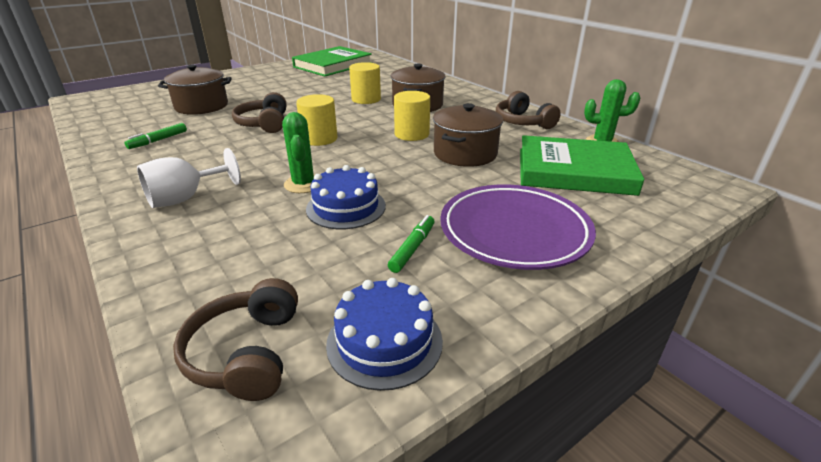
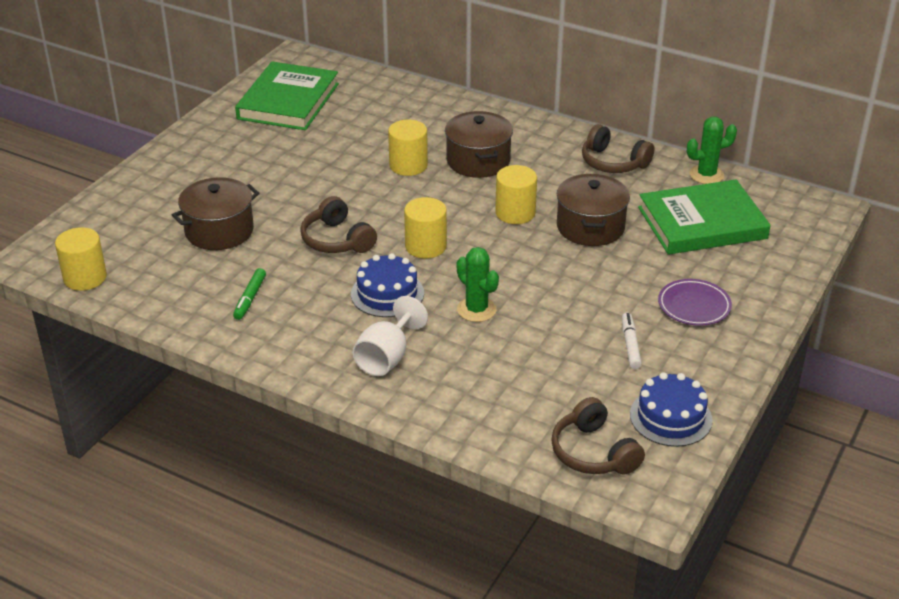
camera: 25 degrees left, 5 degrees up
(90, 111) = (85, 278): none -> yellow cylinder
(346, 207) = (541, 323): blue cake -> blue cake (387, 293)
(412, 248) = (630, 345): green marker -> white marker
(514, 232) = (694, 306): purple plate -> purple plate, size x0.56

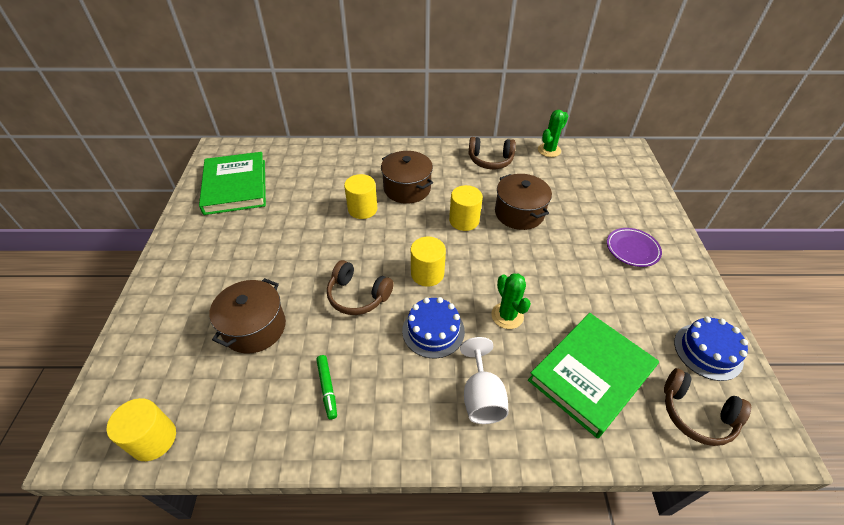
camera: 30 degrees left, 10 degrees up
(476, 310) = (507, 316): green cactus -> green cactus turned 45 degrees clockwise
(630, 345) = (627, 299): white marker -> none
(702, 223) = (578, 185): green book -> green book (591, 374)

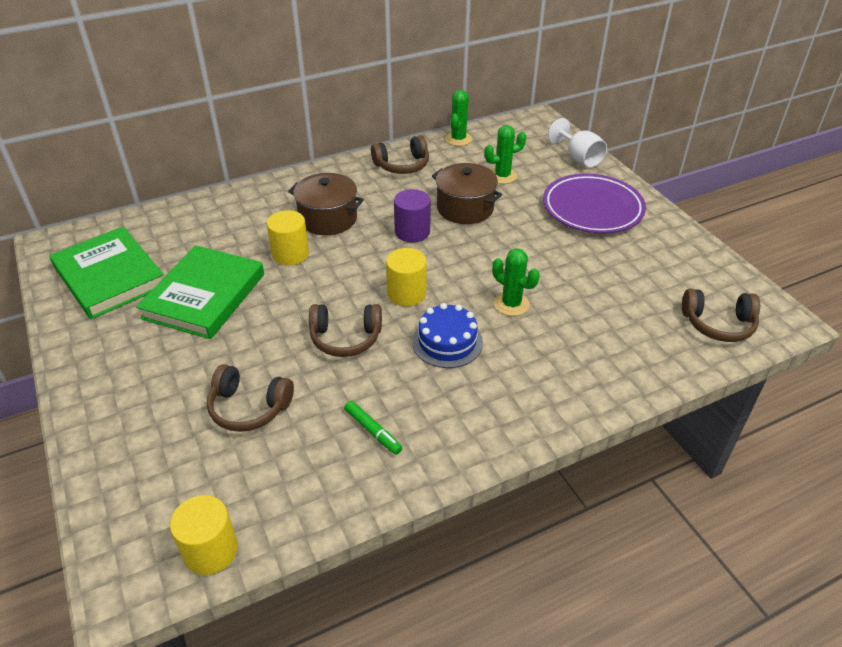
camera: 25 degrees left, 5 degrees down
(255, 327) = (249, 407): brown pot -> brown headphones
(464, 220) = (412, 232): yellow cylinder -> purple cylinder
(481, 397) = (530, 380): white goblet -> white goblet (579, 158)
(567, 194) = (502, 176): none -> green cactus
(591, 374) = (616, 326): green book -> green book (204, 296)
(632, 249) = (592, 209): purple plate -> purple plate, size x1.78
(708, 351) = (701, 272): blue cake -> none

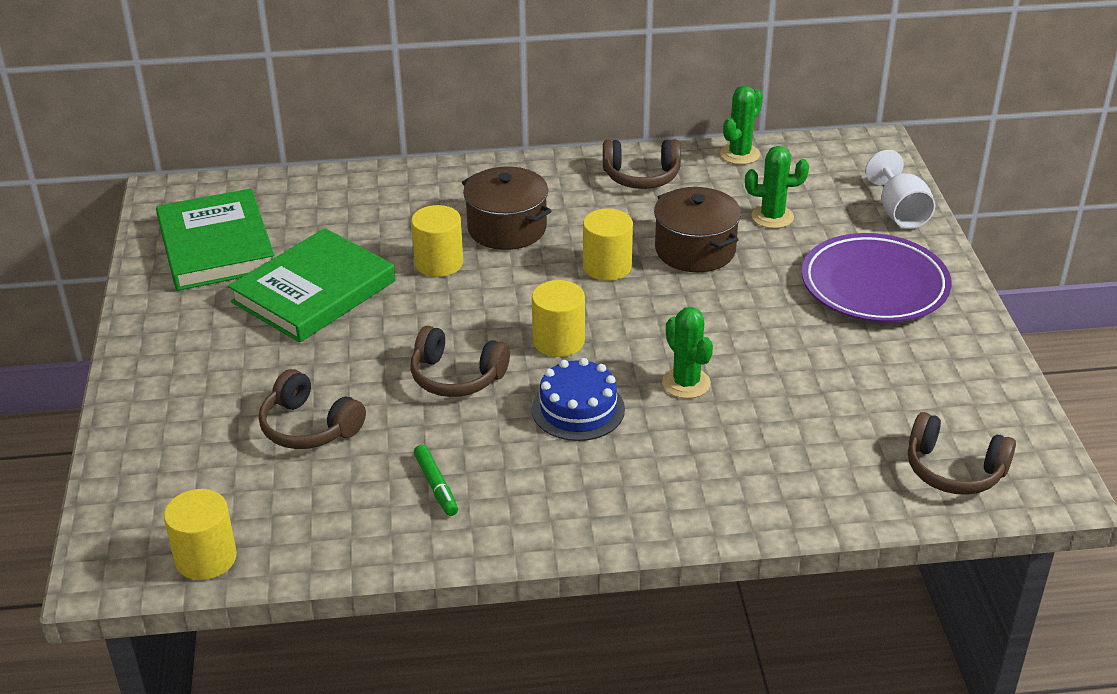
camera: 20 degrees right, 5 degrees down
(412, 232) = (607, 267): purple cylinder -> yellow cylinder

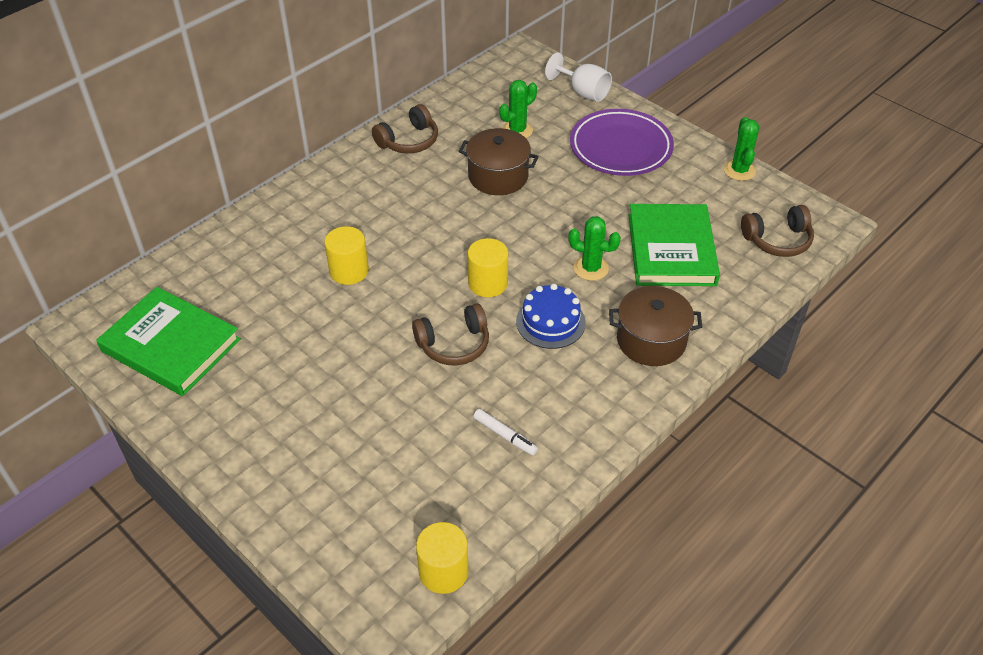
camera: 40 degrees left, 10 degrees up
(309, 427) = (401, 437): brown headphones -> none
(314, 291) = (287, 339): green book -> green book (671, 249)
(403, 482) = (505, 435): none -> white marker
(436, 486) = (527, 425): green marker -> none
(507, 228) = (365, 222): brown pot -> brown pot (651, 340)
(607, 267) = (459, 216): yellow cylinder -> none
(739, 154) = (451, 96): green cactus -> green cactus (739, 170)

